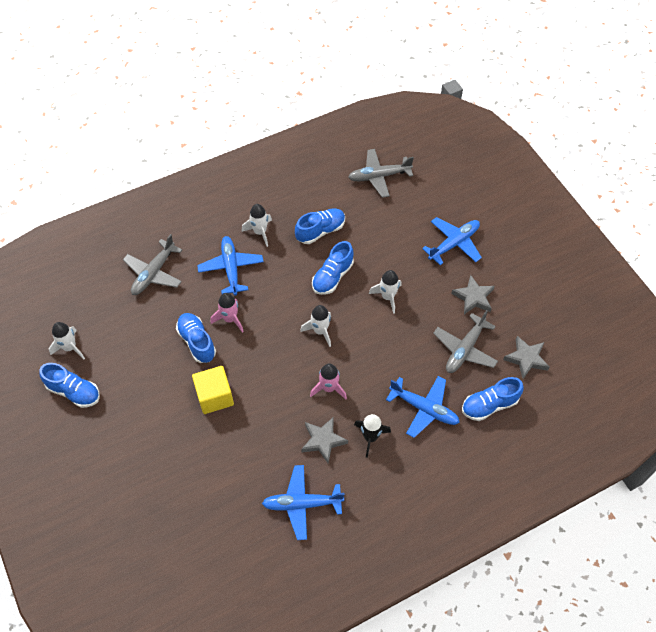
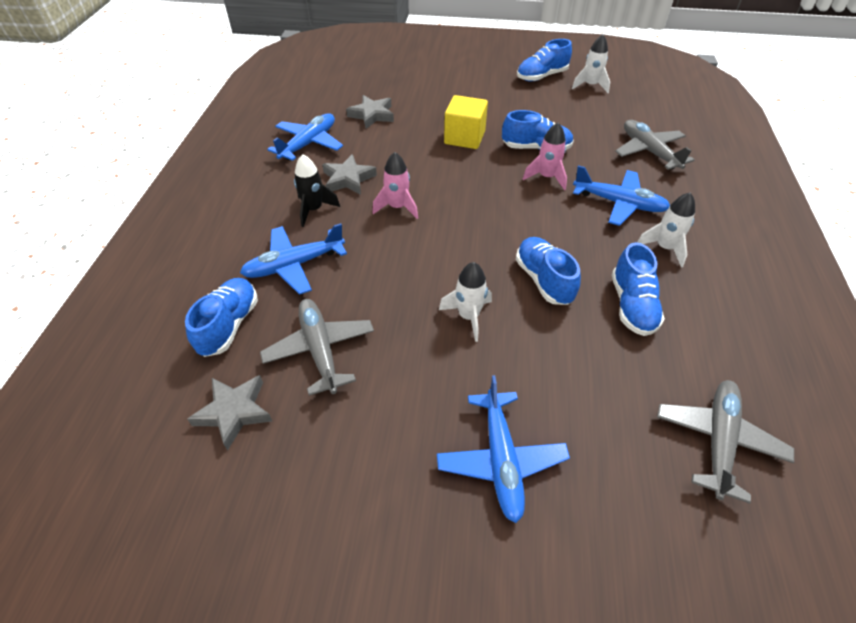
camera: 125 degrees right, 10 degrees down
(320, 331) = (473, 233): white rocket -> none
(473, 297) = (383, 416): grey star -> grey star (372, 115)

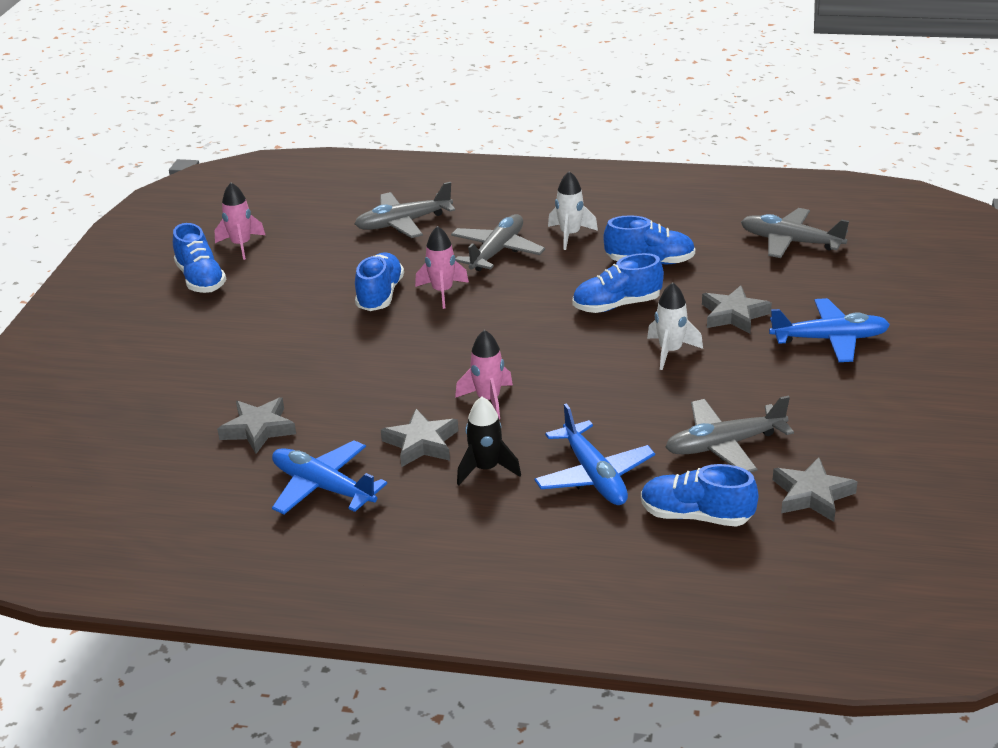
camera: 85 degrees left, 15 degrees down
(464, 137) = (342, 347): yellow cube -> none
(540, 371) = (734, 315): none -> grey star
(590, 86) = (241, 245): white rocket -> pink rocket
(619, 203) = (497, 251): blue plane -> grey plane

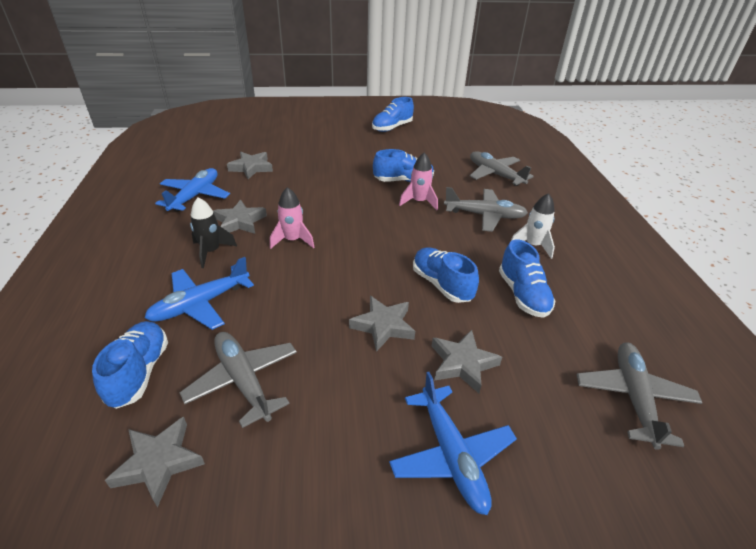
camera: 70 degrees right, 5 degrees up
(241, 245) = (433, 131): pink rocket -> none
(670, 351) = (383, 326): white rocket -> grey star

